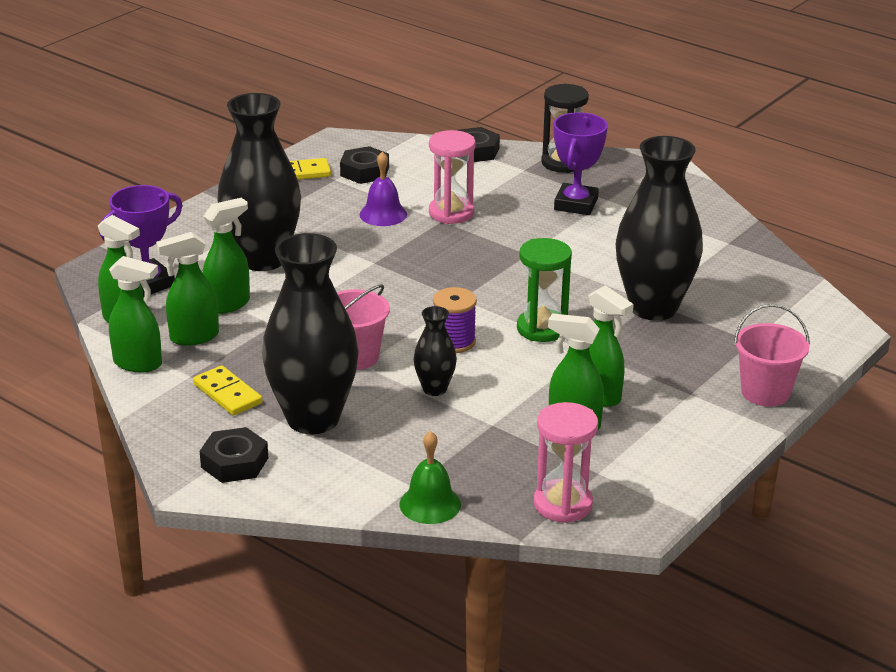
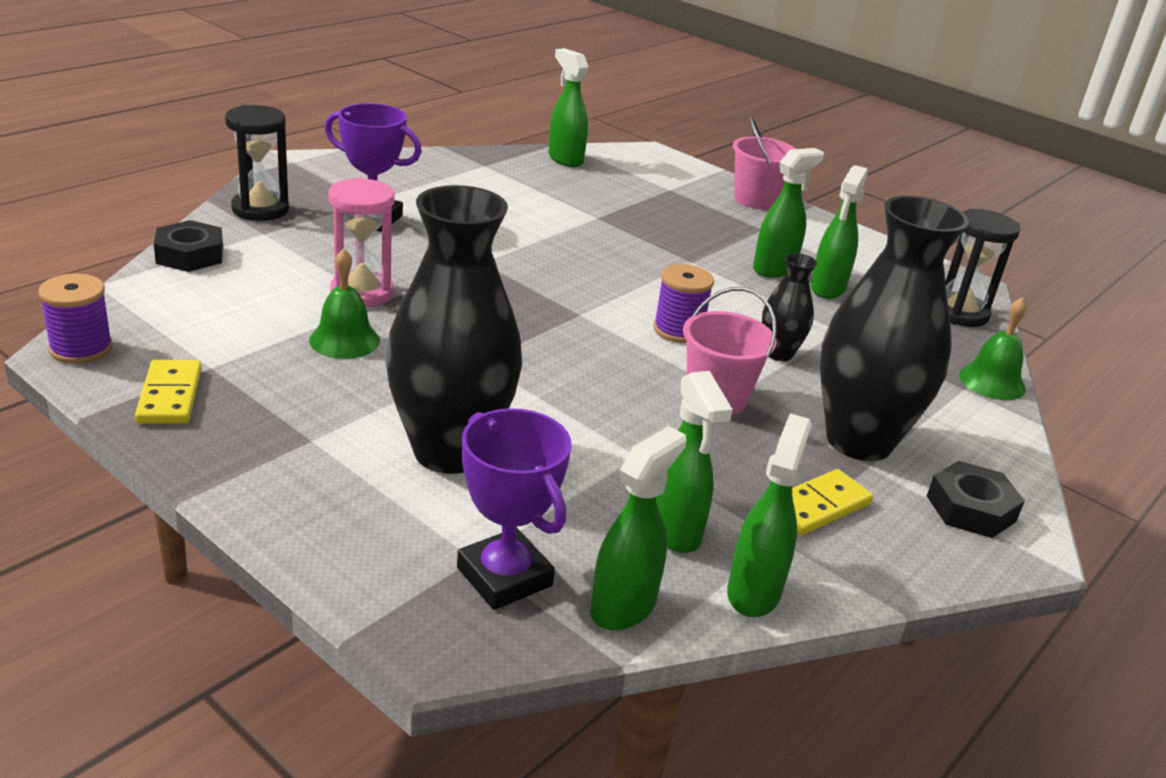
camera: 90 degrees left, 0 degrees up
(228, 304) = (580, 492): green spray bottle -> green spray bottle (565, 159)
(341, 142) = (81, 349): none -> purple spool
(364, 171) = (200, 340): black nut -> none
(383, 214) = (344, 340): purple bell -> green bell
(542, 328) = (649, 278): green hourglass -> none
(563, 504) = (960, 313): pink hourglass -> black hourglass
(653, 308) = (609, 218): black vase -> none

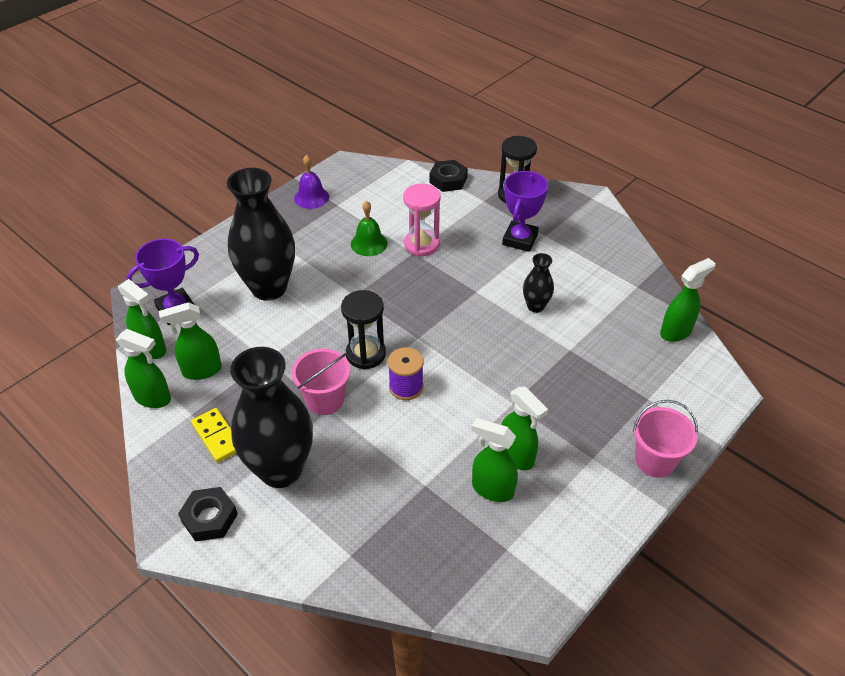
camera: 95 degrees right, 15 degrees up
(81, 349) = (348, 166): purple spool -> none
(170, 396) = (311, 197): yellow domino -> purple bell
(779, 354) = (383, 440): black vase -> black vase (535, 306)
(960, 313) = (473, 586): black hourglass -> black hourglass (365, 354)
(992, 381) = (362, 579): green bell -> none

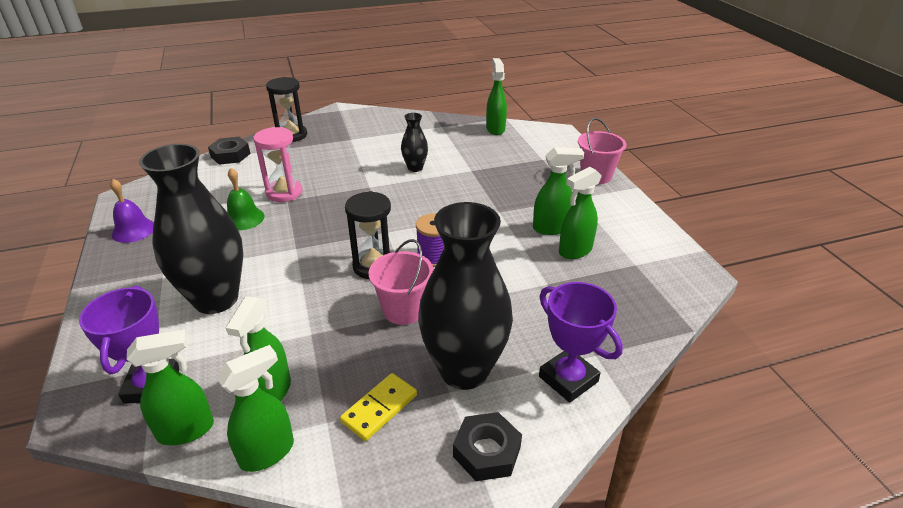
camera: 60 degrees left, 10 degrees down
(217, 437) = (379, 408): yellow domino -> yellow domino turned 45 degrees counterclockwise
(520, 239) = (340, 150): purple trophy -> purple trophy (568, 379)

